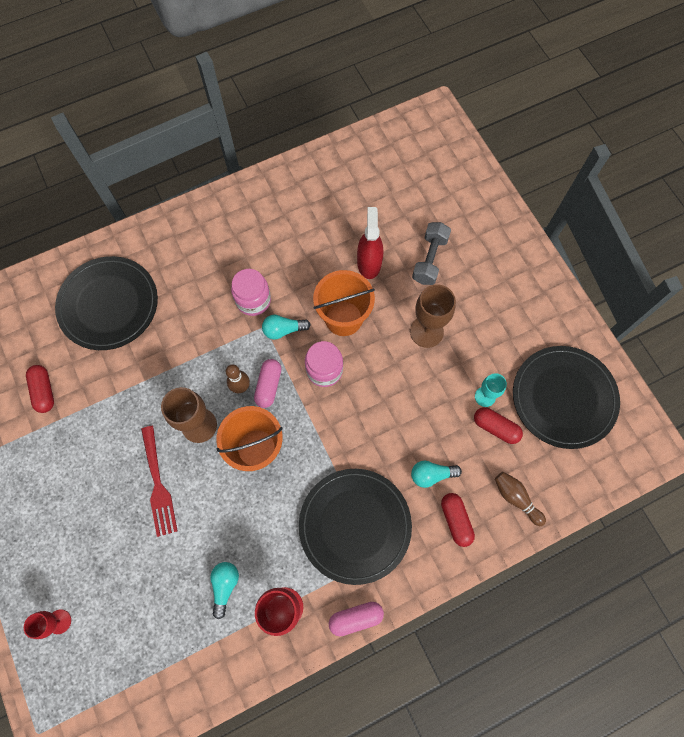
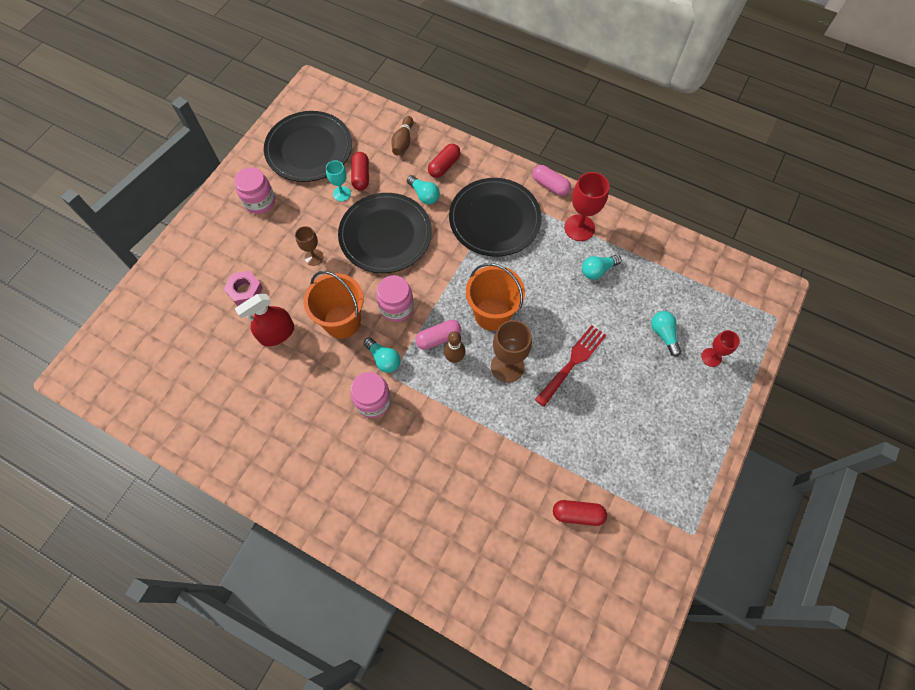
camera: 125 degrees left, 5 degrees down
(44, 391) = (577, 514): red capsule -> red capsule turned 60 degrees clockwise
(108, 304) = (463, 524): black plate -> black plate (385, 235)
(115, 594) = (663, 334): none -> turquoise light bulb
(426, 331) = (314, 257): brown goblet -> brown goblet, size x0.60
(429, 259) = (245, 290): grey dumbbell -> pink nut
(522, 319) = (260, 202): none -> pink jar

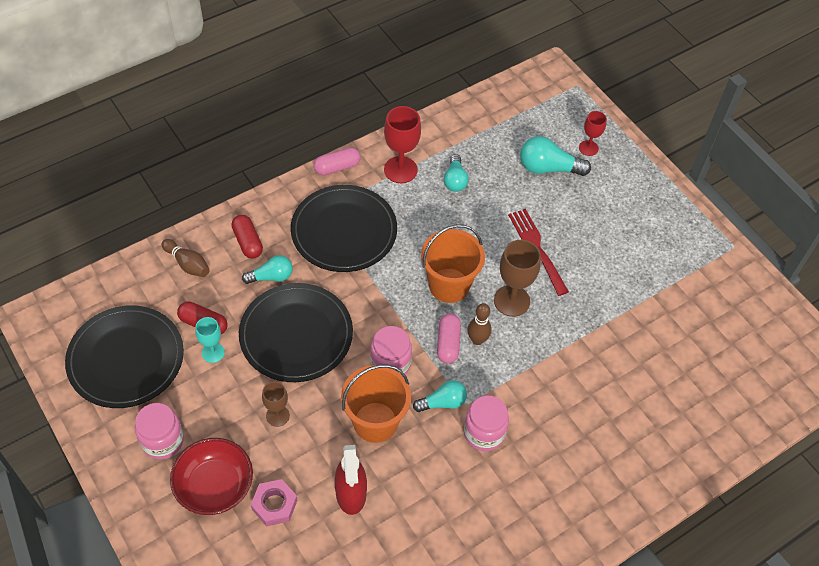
camera: 65 degrees left, 10 degrees down
(242, 248) = (214, 486): none -> red bowl
(577, 514) = (680, 318): red capsule -> none
(663, 334) = (548, 168): turquoise light bulb -> turquoise light bulb, size x1.53

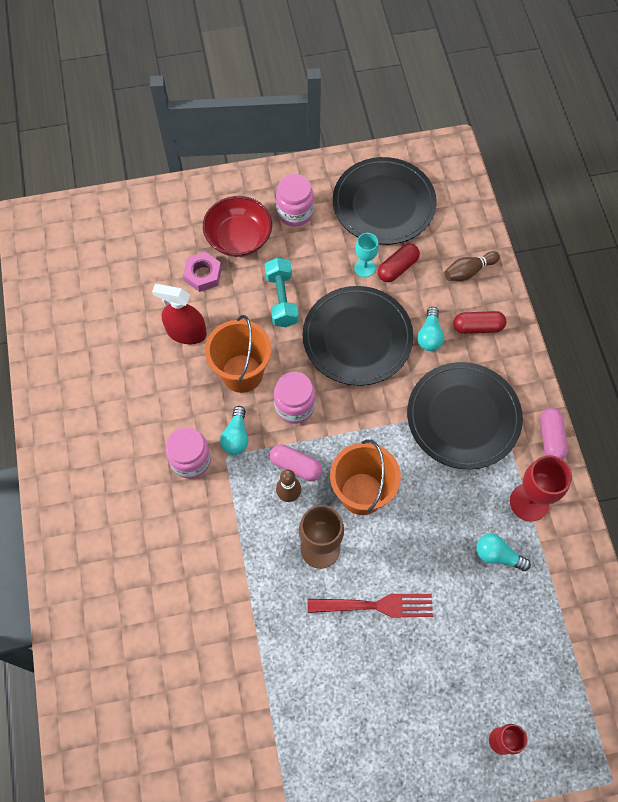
camera: 115 degrees right, 10 degrees up
(277, 416) = (281, 299): brown goblet -> turquoise dumbbell
(548, 168) = (484, 673): turquoise light bulb -> none

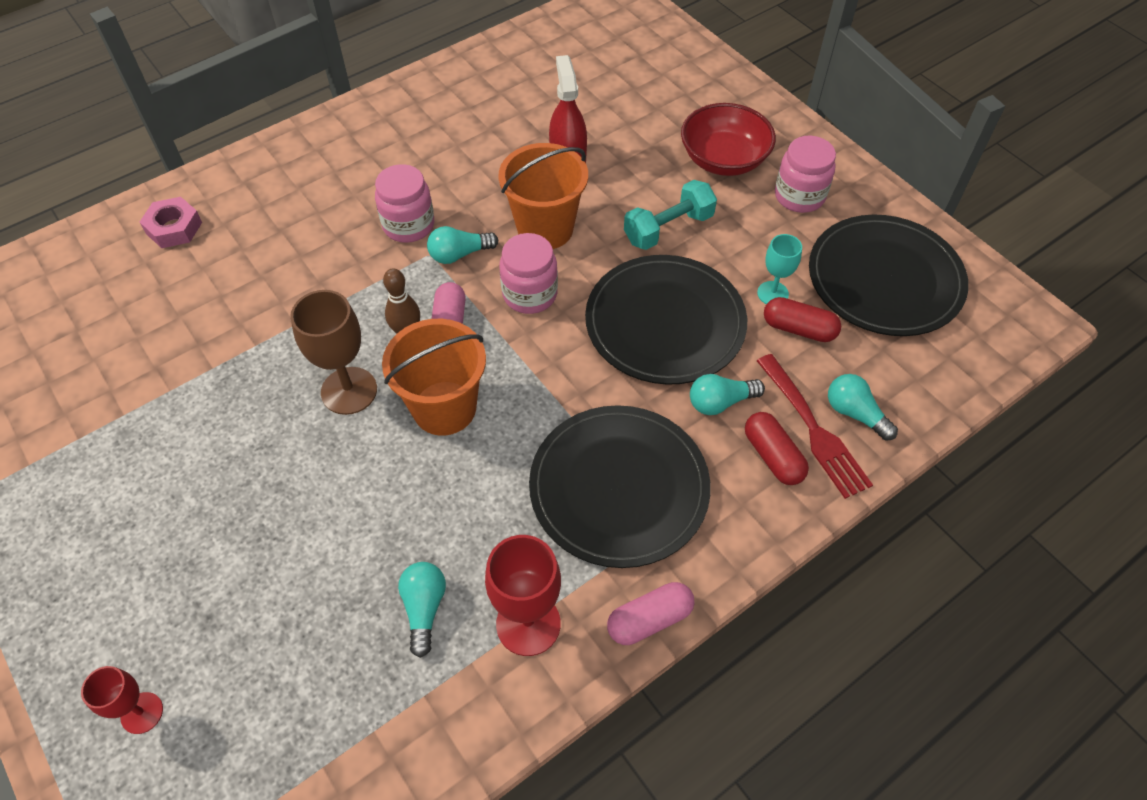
camera: 65 degrees right, 10 degrees down
(203, 275) = (652, 147): pink nut -> pink nut (174, 228)
(376, 605) = (293, 480): red fork -> red fork (813, 430)
(468, 271) = (855, 413): brown bowling pin -> turquoise light bulb

